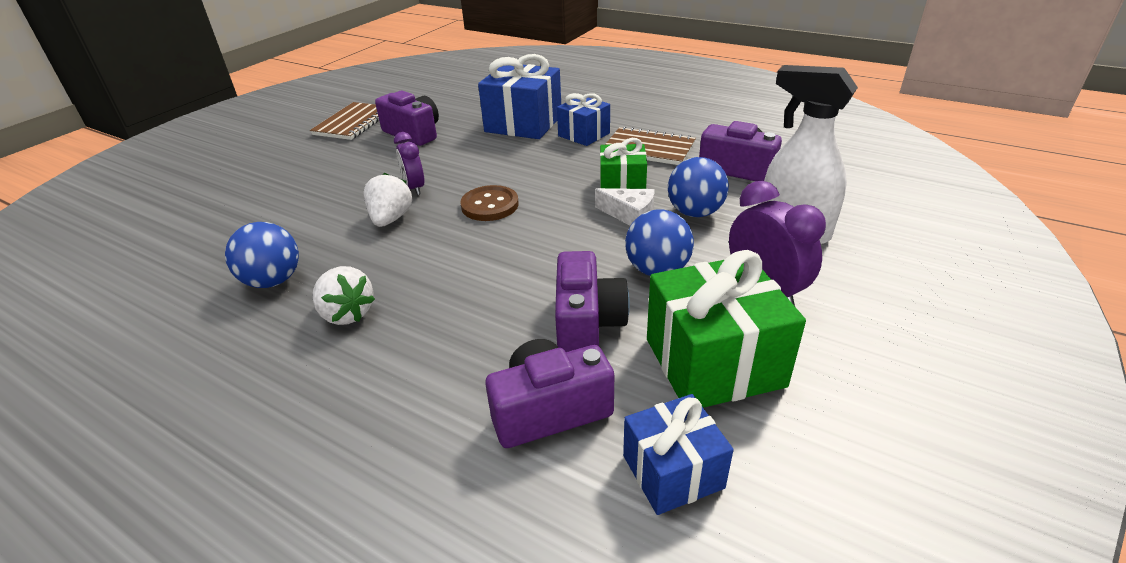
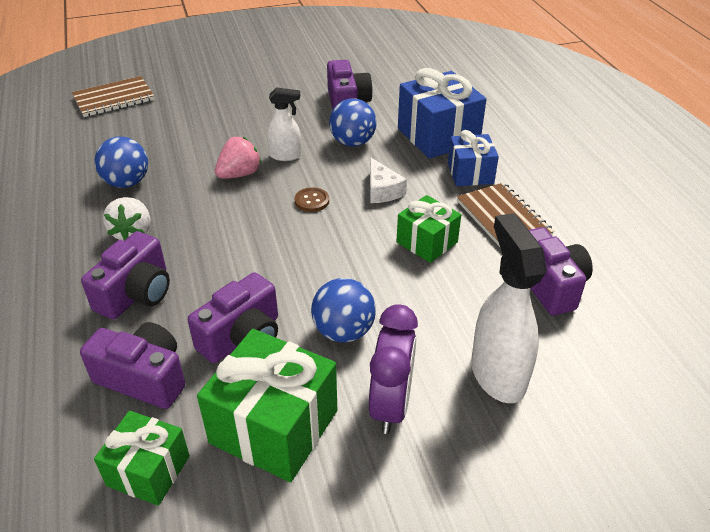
camera: 40 degrees right, 5 degrees up
(353, 123) = (320, 71): brown notebook -> brown notebook (114, 99)
(391, 219) = (239, 174): white strawberry -> pink strawberry
(415, 188) = (285, 155): purple clock -> white spray bottle
(431, 355) = (136, 293): none -> purple camera
(490, 205) = (312, 201): brown button -> brown button, size x0.65
(630, 215) = (394, 272): white cheese -> white cheese (382, 190)
(672, 471) = (148, 471): blue gift -> green gift
(695, 212) = (446, 303): blue ball -> blue ball (352, 142)

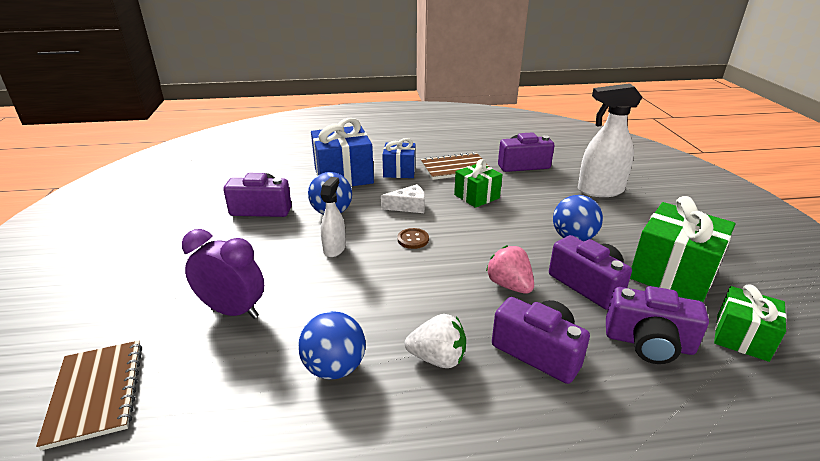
camera: 80 degrees left, 10 degrees down
(144, 378) = (648, 343): purple camera -> purple camera turned 105 degrees counterclockwise
(239, 174) = (354, 278): pink strawberry -> pink strawberry (509, 285)
(391, 405) = (636, 227): purple clock -> purple clock (233, 311)

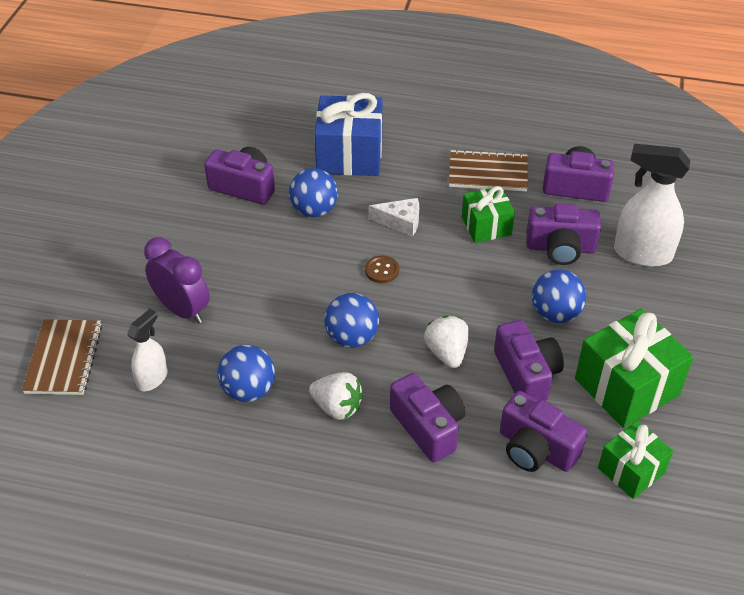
camera: 20 degrees right, 15 degrees up
(334, 248) = (298, 261): white spray bottle -> white spray bottle (152, 378)
(399, 171) = (418, 162): blue gift -> none
(416, 294) = (352, 337): none -> blue ball
(509, 285) = (447, 353): pink strawberry -> white strawberry
(541, 198) = (560, 248): none -> purple camera

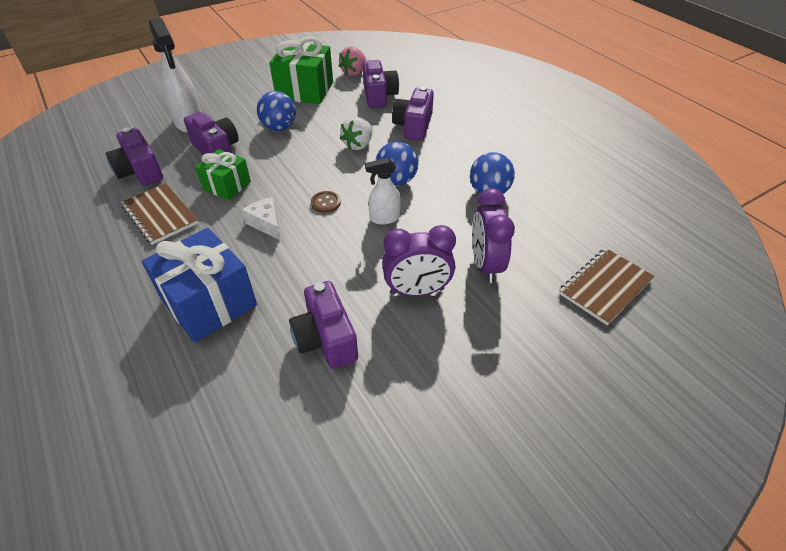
camera: 135 degrees left, 0 degrees up
(152, 378) = (545, 234): white spray bottle -> white spray bottle (384, 218)
(217, 254) = (417, 291): none -> purple clock
(314, 210) = (305, 274): blue ball -> none
(337, 407) = (448, 157): white strawberry -> none
(526, 374) = (337, 117): purple camera -> none
(631, 470) = (354, 72): green gift -> pink strawberry

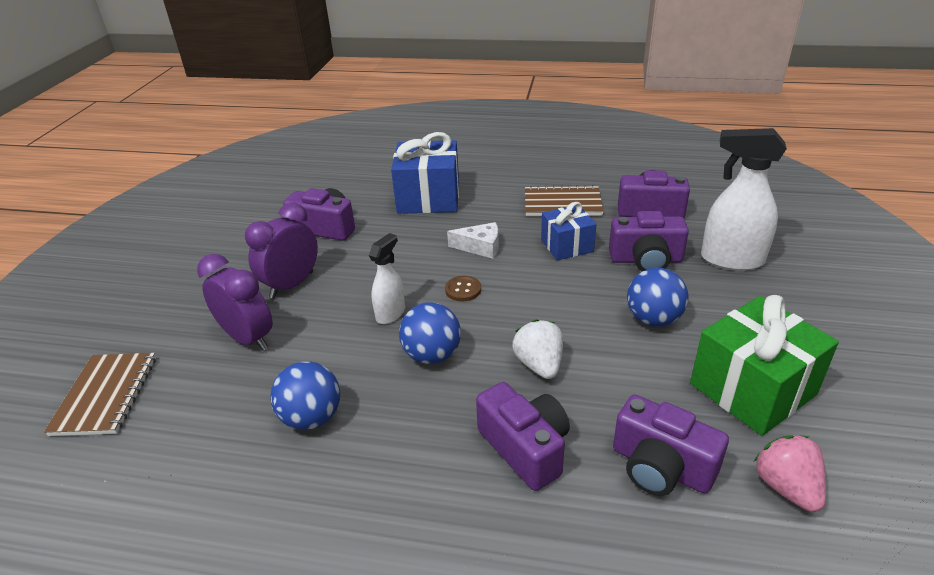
camera: 135 degrees right, 10 degrees down
(227, 185) = (567, 246): green gift -> blue gift

